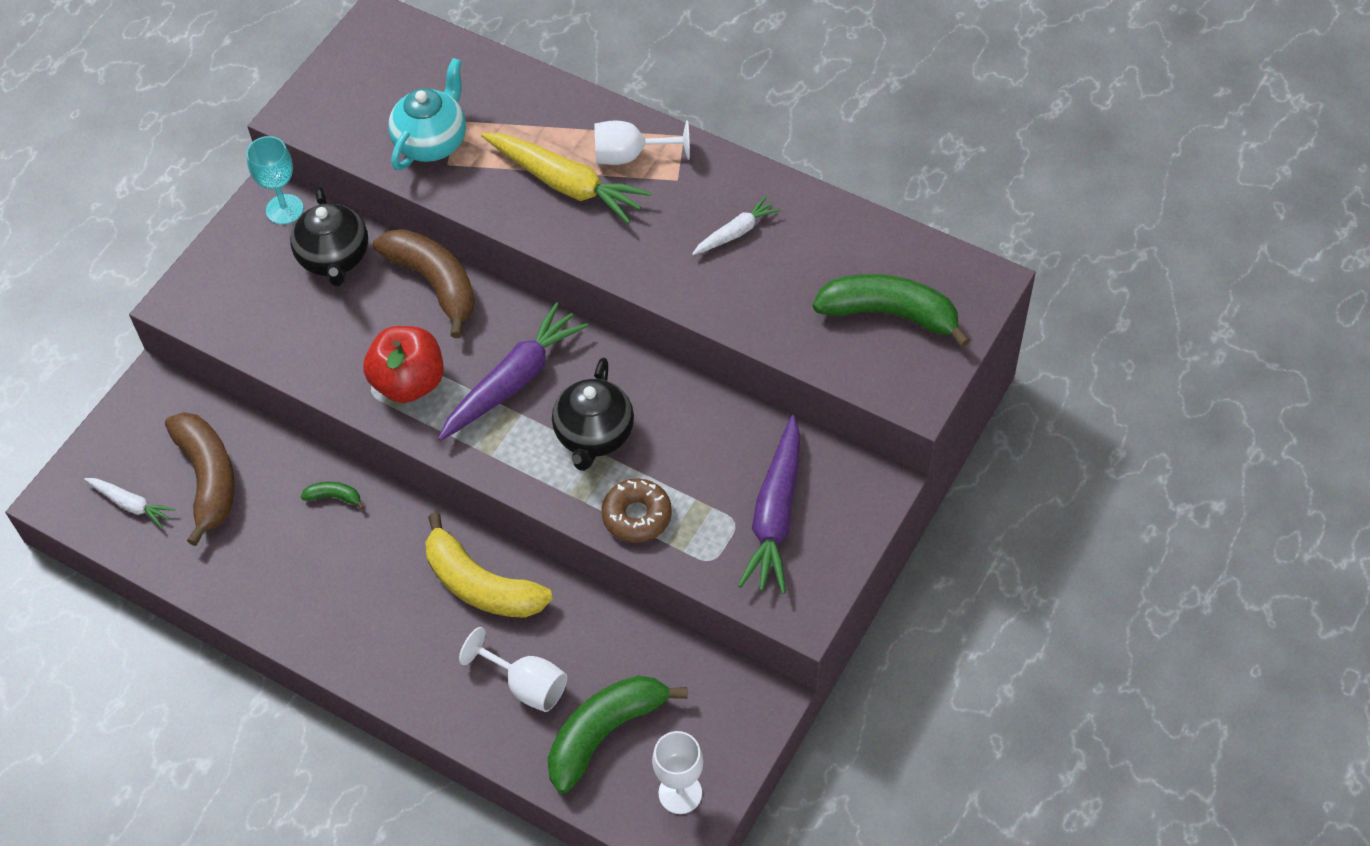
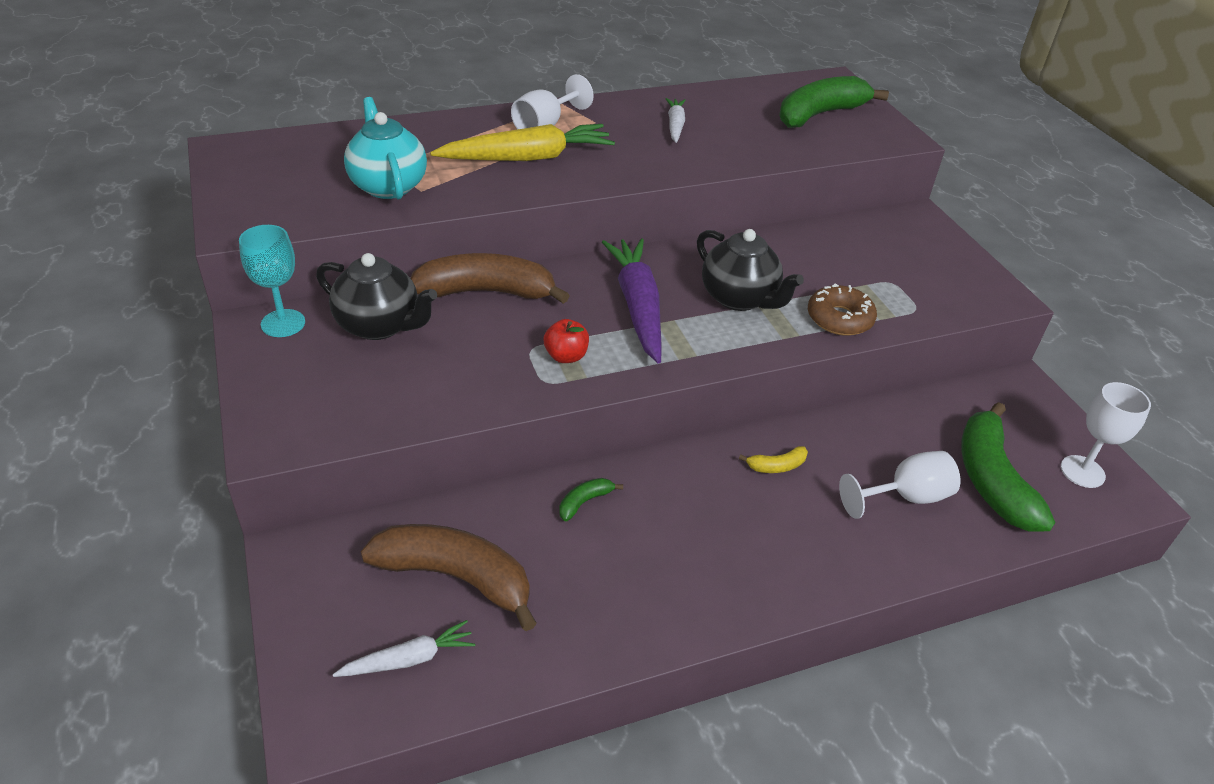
camera: 55 degrees left, 15 degrees down
(409, 382) = (566, 356): red apple -> red apple, size x0.53
(481, 585) = (776, 466): yellow banana -> yellow banana, size x0.43
(775, 514) = (902, 263): purple carrot -> none

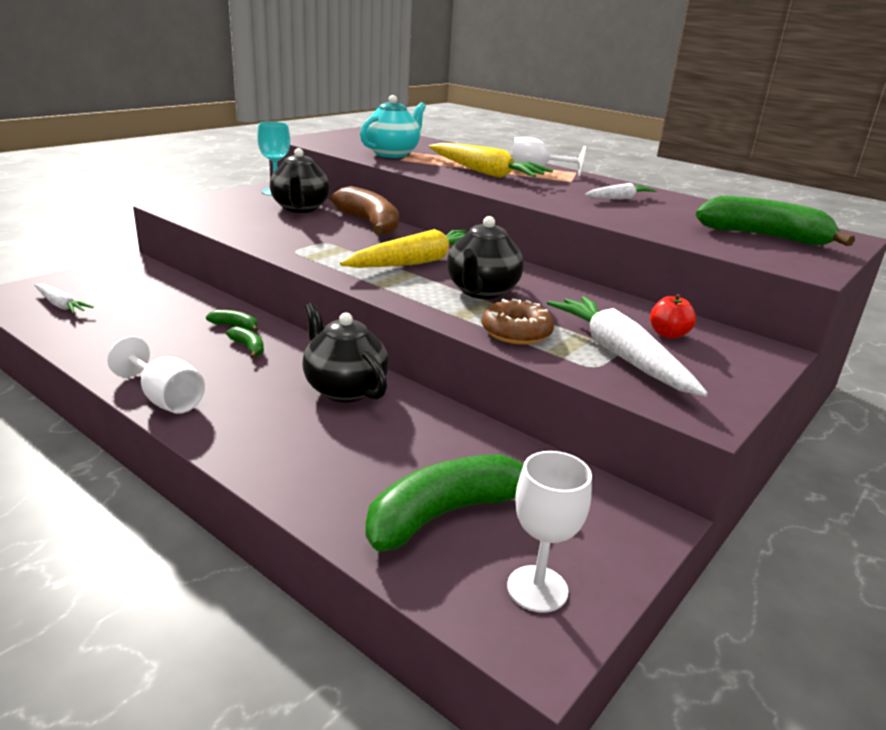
camera: 60 degrees right, 15 degrees down
(456, 577) = (136, 303): brown banana -> none
(566, 356) = (329, 252): red apple -> red apple (668, 334)
(637, 306) = (417, 262): purple carrot -> yellow carrot
(649, 507) = (248, 347): none -> green banana
(776, 466) = (344, 389): yellow banana -> black teapot
(902, 286) = (620, 355): none -> white carrot
(905, 497) = (364, 460): white goblet -> white goblet (165, 399)

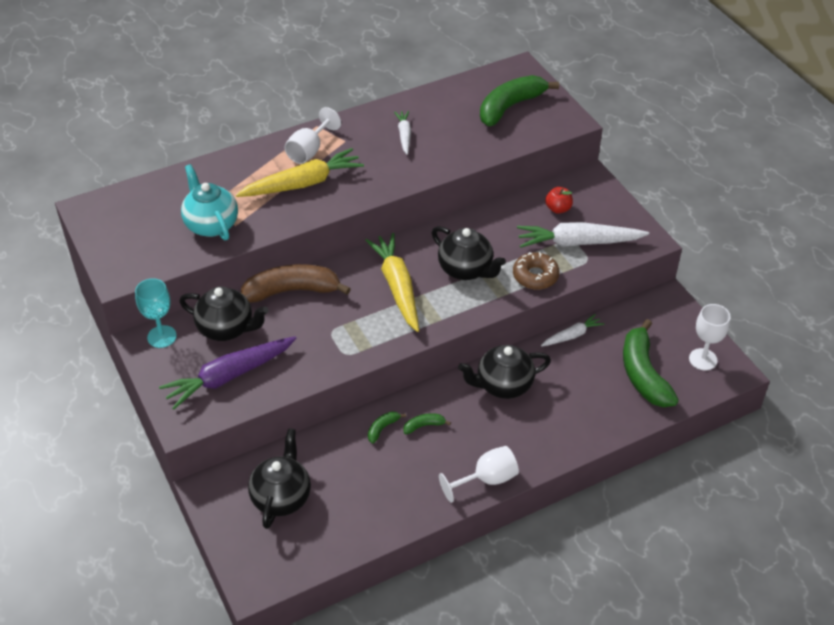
camera: 65 degrees left, 20 degrees up
(61, 305) = (296, 541): white carrot -> white carrot (572, 335)
(123, 292) = (281, 497): none -> black teapot
(237, 214) = (229, 376): none -> purple carrot

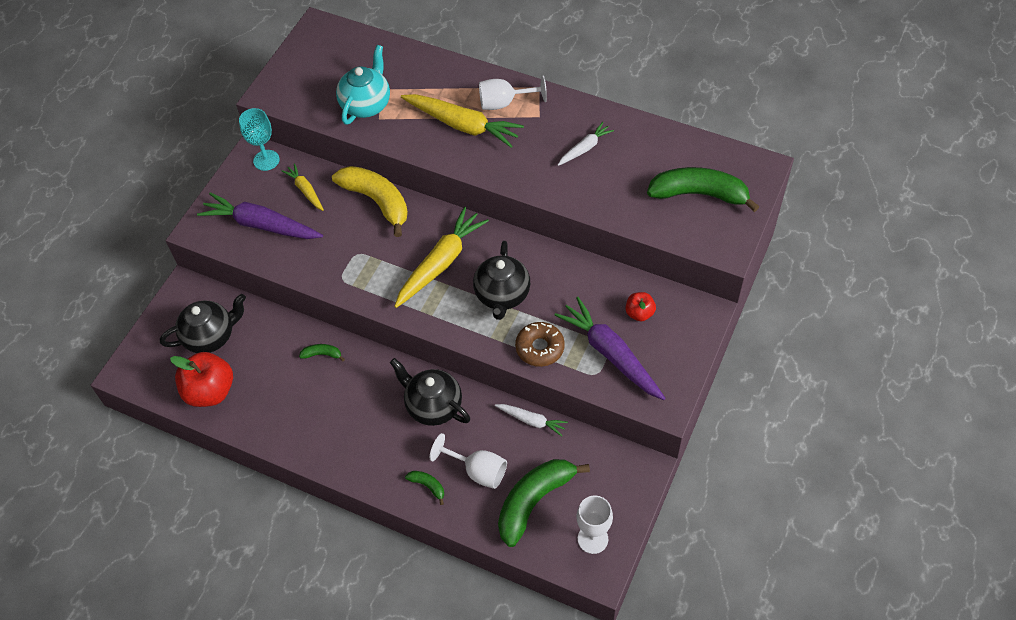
camera: 55 degrees right, 10 degrees up
(227, 328) = (305, 190): black teapot -> yellow carrot
(292, 291) = (377, 201): brown banana -> yellow banana
(340, 528) = (210, 391): none -> red apple
(424, 426) = (346, 379): green banana -> green banana (428, 486)
(486, 479) = (326, 456): white goblet -> white goblet (477, 471)
(578, 242) = (611, 354): white carrot -> purple carrot

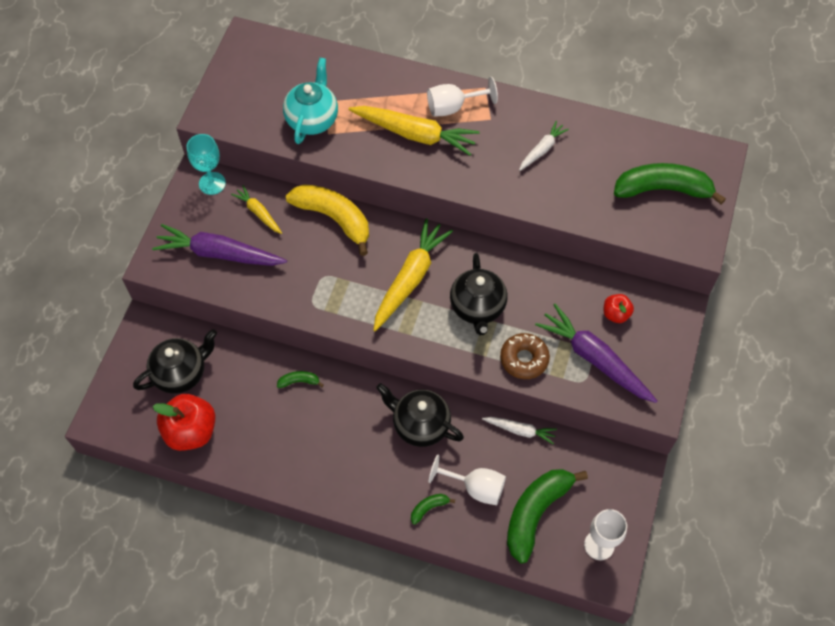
camera: 10 degrees left, 5 degrees up
(428, 486) = (429, 508): green banana -> green banana turned 60 degrees counterclockwise

